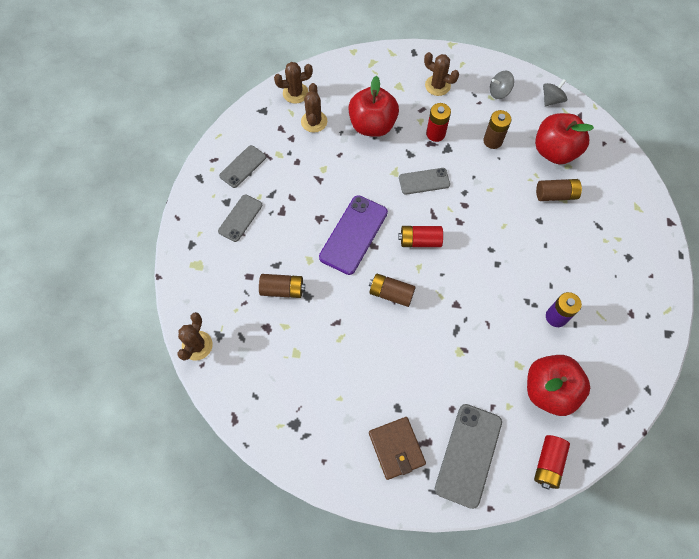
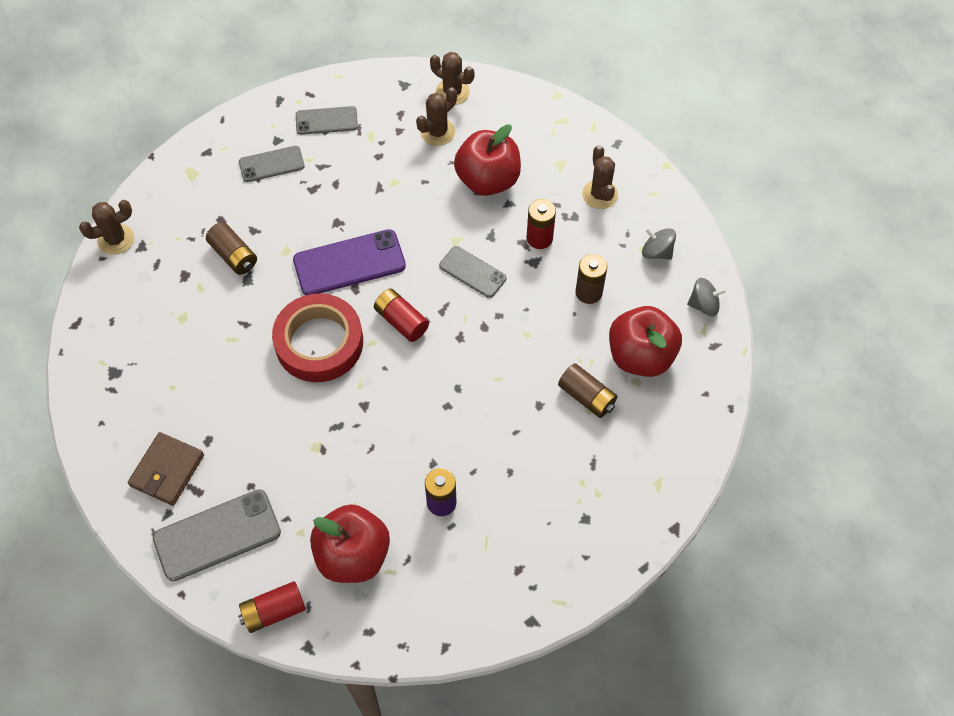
camera: 45 degrees right, 5 degrees down
(391, 293) = (319, 342): brown battery -> red tape

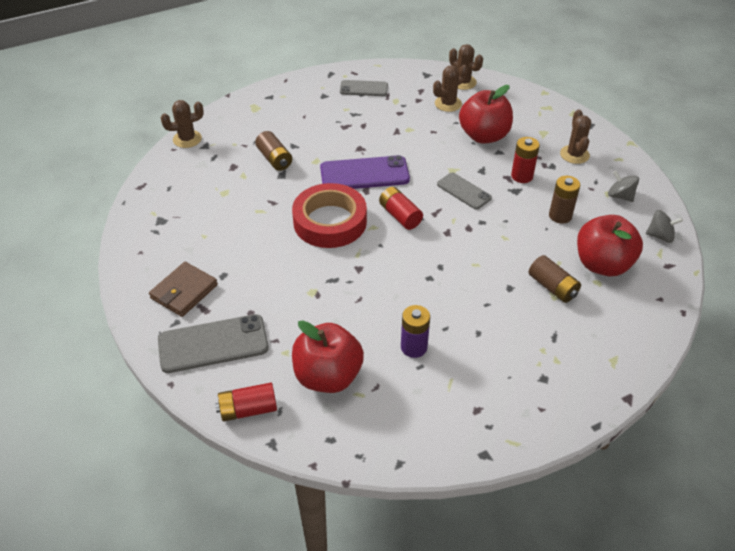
camera: 10 degrees right, 15 degrees down
(271, 164) = (316, 108): grey phone -> none

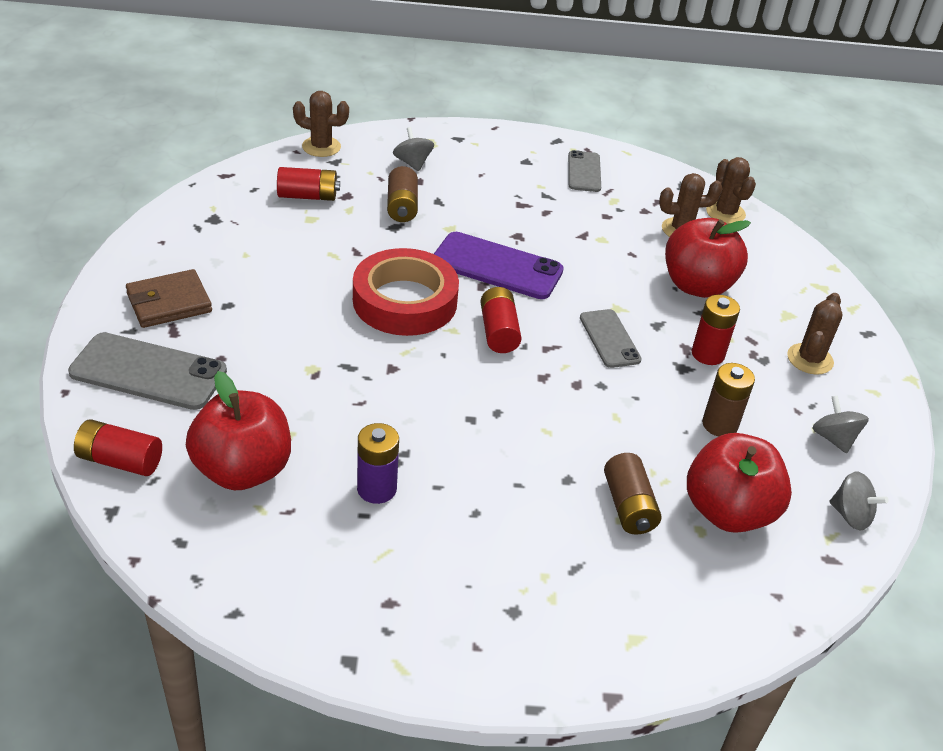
camera: 25 degrees right, 5 degrees down
(209, 178) = (308, 196): none -> red battery
(256, 126) = (412, 163): none -> grey spinning top
(363, 88) = (584, 172): grey phone -> grey phone turned 60 degrees clockwise

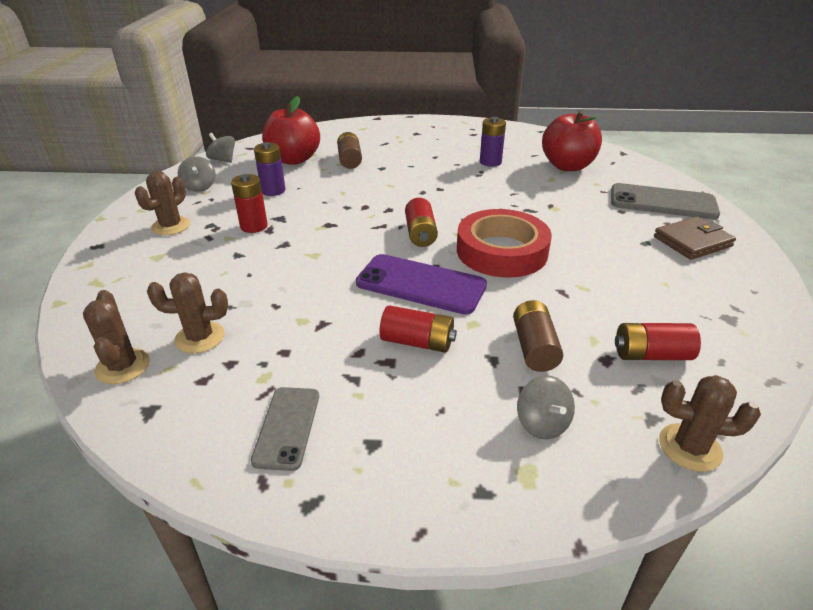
camera: 175 degrees left, 5 degrees down
(120, 460) = (637, 167): red battery -> red battery (417, 342)
(609, 339) = (330, 233): grey phone -> none
(697, 286) = (225, 276): red apple -> none
(719, 424) = (273, 190): brown battery -> purple battery

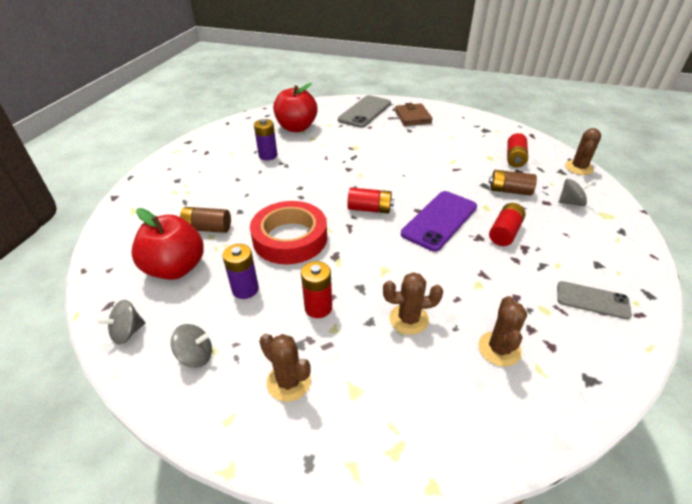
camera: 75 degrees left, 5 degrees up
(123, 366) = (540, 404): brown cactus -> brown cactus (409, 319)
(501, 251) = (405, 179): red tape -> red tape (290, 238)

